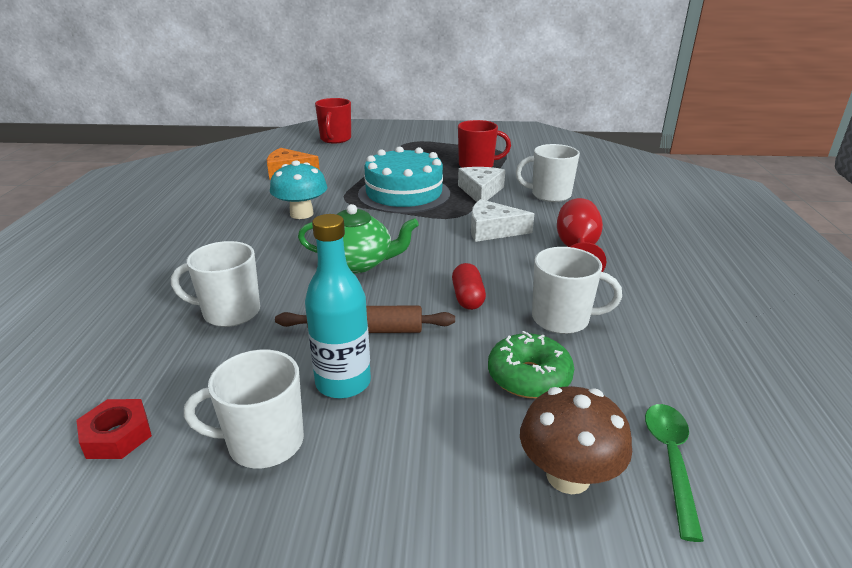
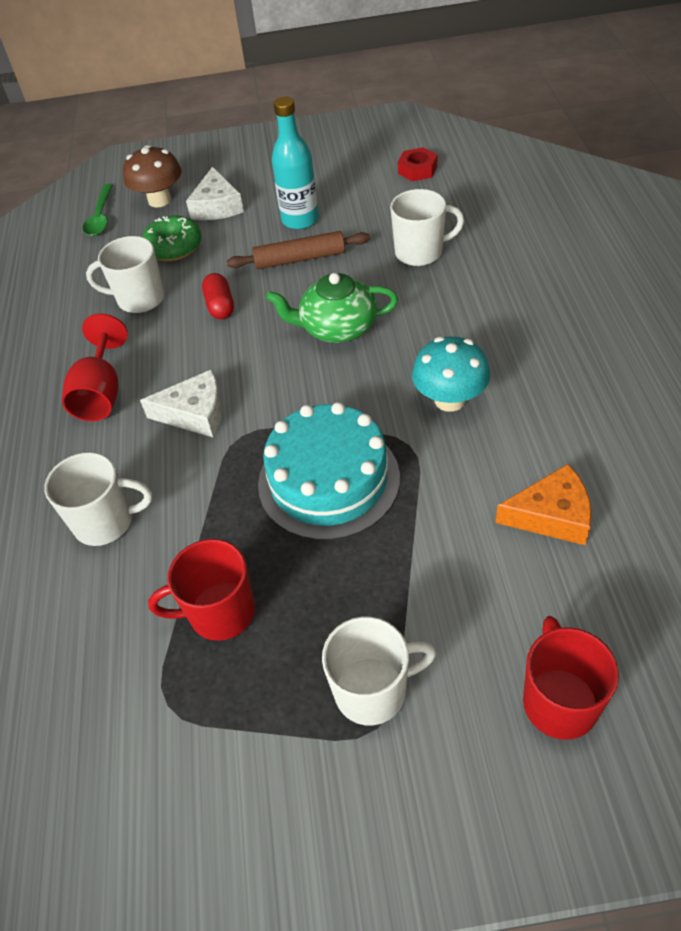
camera: 175 degrees right, 20 degrees up
(263, 443) = (331, 182): white mug -> white mug (373, 690)
(480, 191) = (212, 512): white cheese -> white cheese (217, 206)

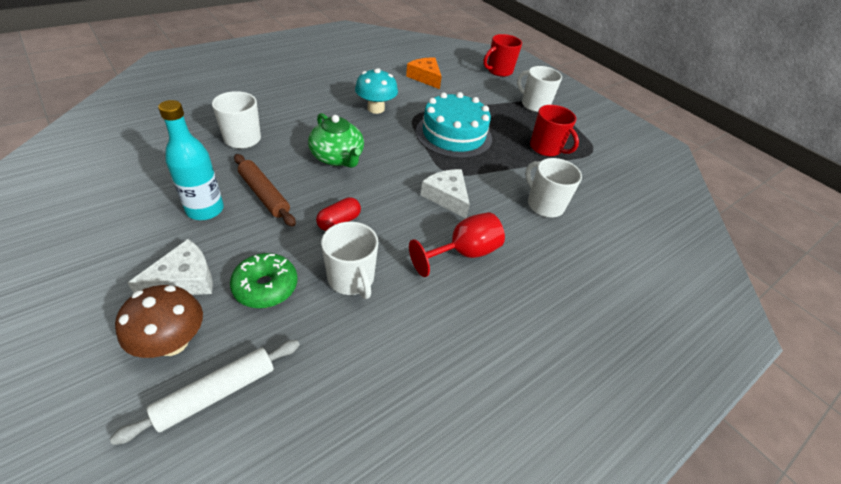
camera: 130 degrees left, 5 degrees down
(100, 217) = (217, 393): green spoon -> white rolling pin
(417, 170) = (117, 159): red nut -> none

